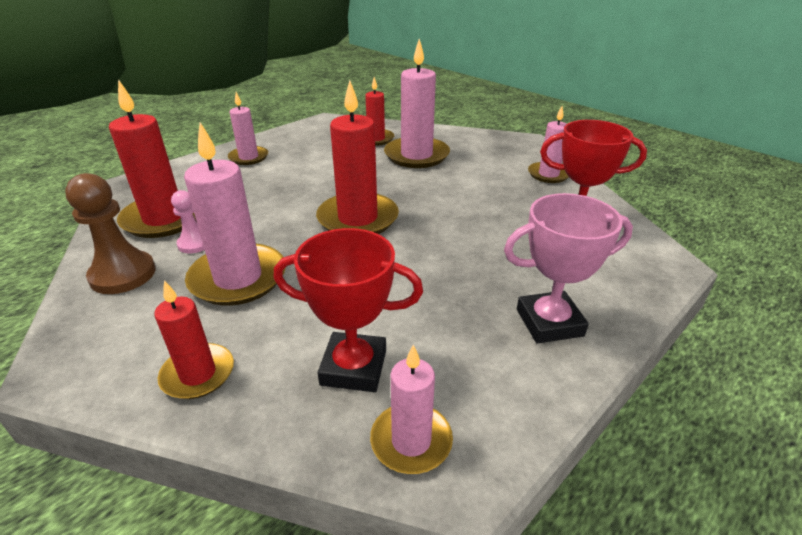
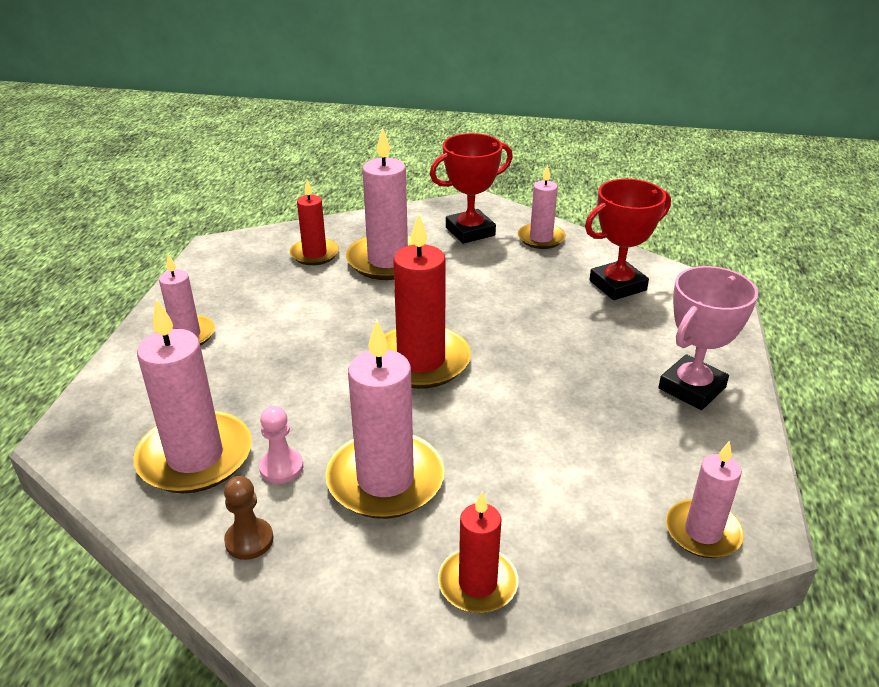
camera: 35 degrees left, 0 degrees up
(123, 274) = (249, 540): brown pawn -> brown pawn, size x0.59
(164, 218) = (195, 457): red candle -> pink candle
(354, 367) = (597, 503): red trophy -> red trophy (470, 231)

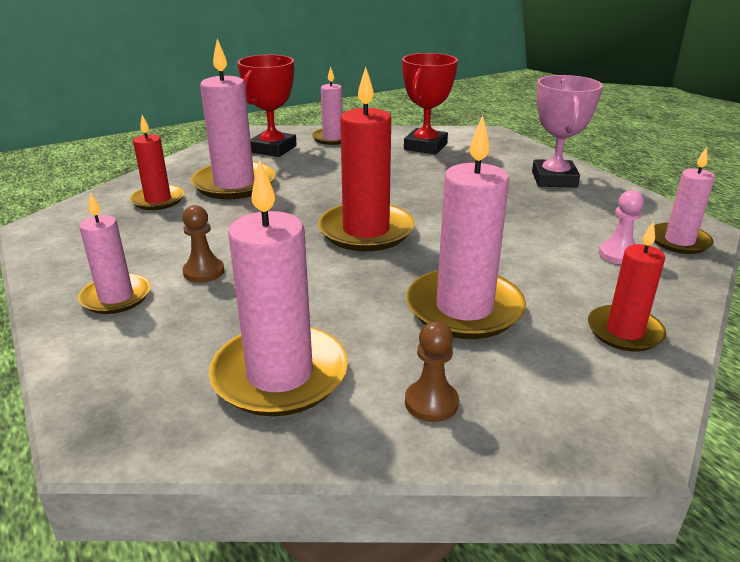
camera: 40 degrees left, 5 degrees down
(260, 341) = (204, 272): none -> brown pawn
(281, 467) = (372, 342): pink pawn -> pink pawn (618, 254)

